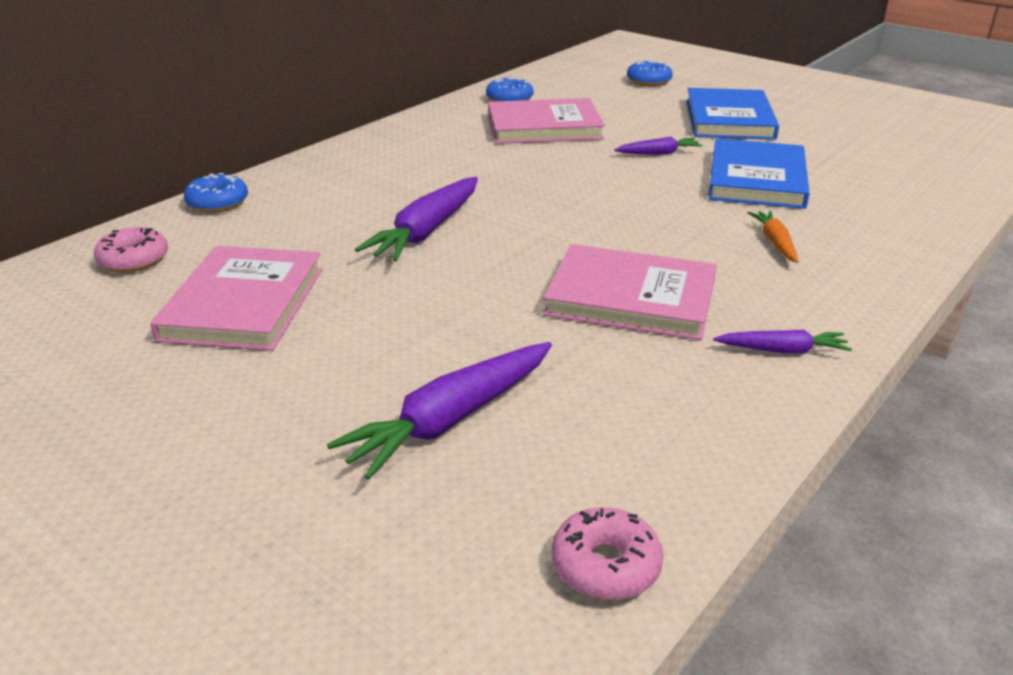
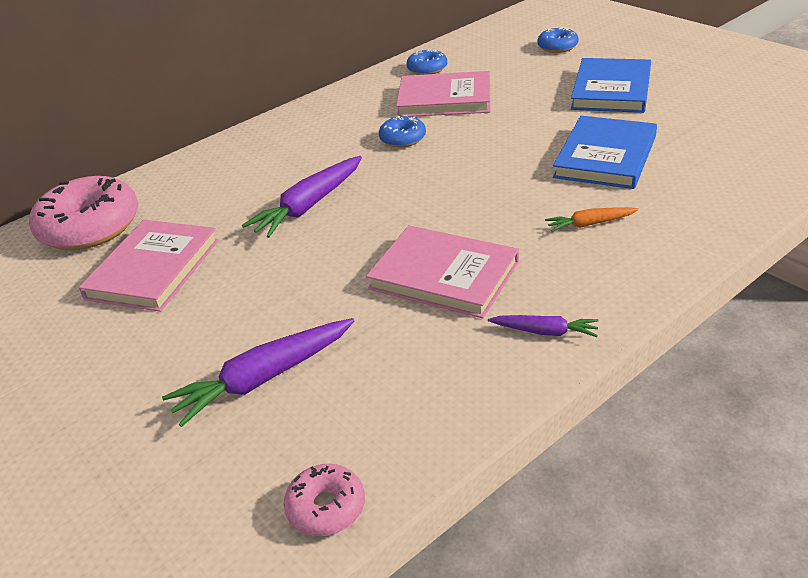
camera: 15 degrees right, 5 degrees up
(134, 260) = (90, 227): pink donut -> pink donut, size x2.01
(218, 203) = (164, 175): blue donut -> blue donut (403, 139)
(658, 153) = (531, 128): purple carrot -> none
(775, 242) = (590, 224): orange carrot -> orange carrot turned 105 degrees counterclockwise

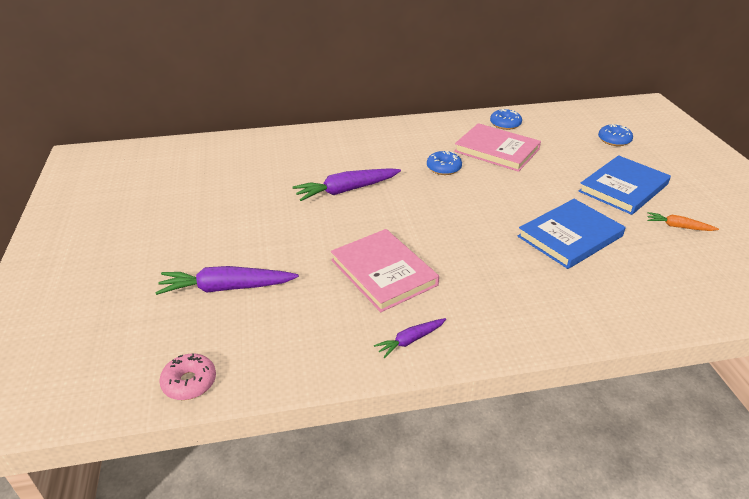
camera: 25 degrees right, 0 degrees up
(90, 227) = (220, 153): pink donut -> none
(153, 269) = (229, 193): pink book -> none
(545, 332) = (410, 340): purple carrot -> purple carrot turned 105 degrees clockwise
(590, 224) = (511, 280): orange carrot -> orange carrot (678, 227)

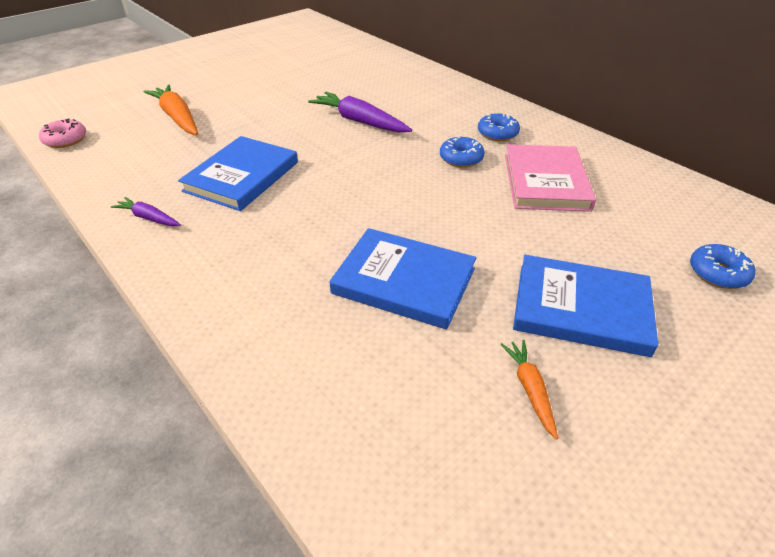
camera: 60 degrees right, 5 degrees up
(226, 288) = (177, 117): purple carrot -> orange carrot
(383, 272) = (242, 176): pink book -> blue book
(505, 124) = (621, 172): blue donut -> blue donut (497, 133)

